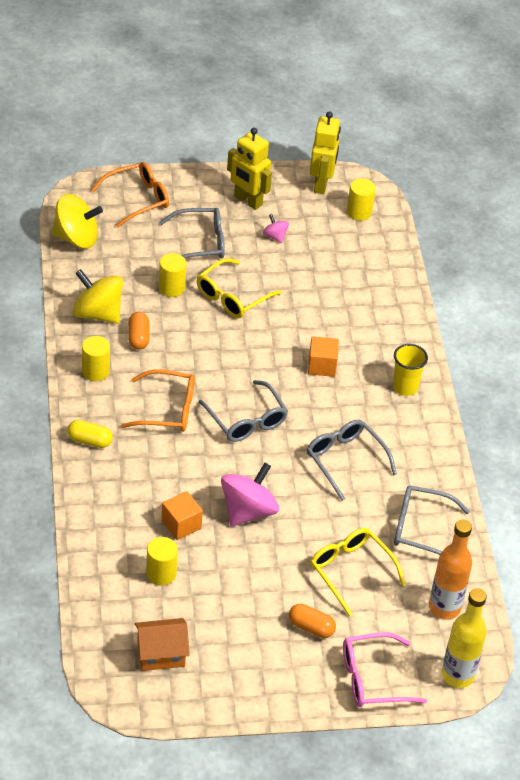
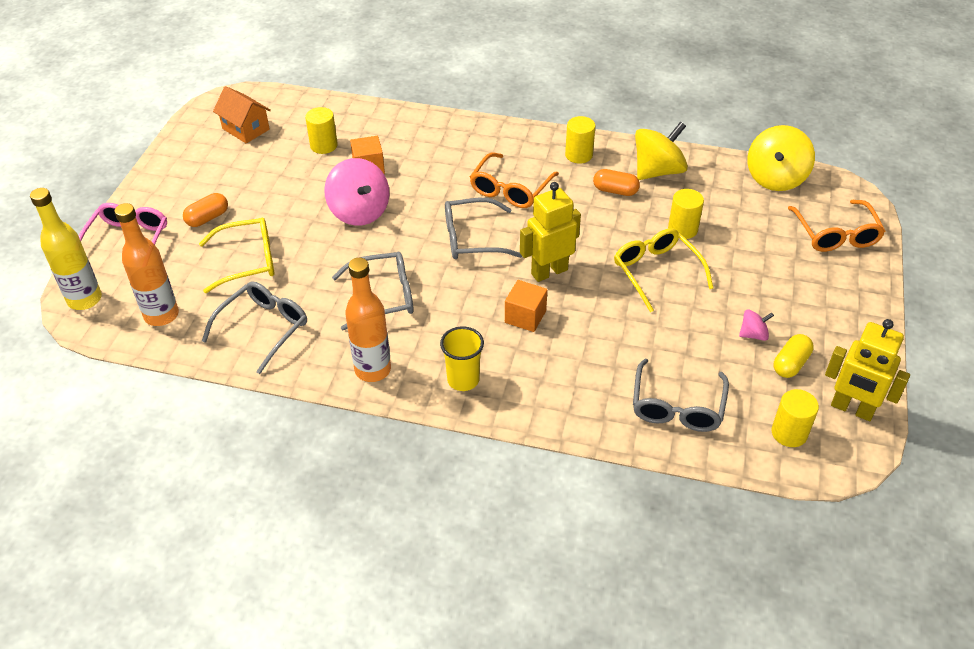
camera: 115 degrees right, 0 degrees up
(89, 441) = (493, 135): yellow capsule -> yellow capsule (790, 364)
(161, 654) = (246, 129): orange house -> orange house turned 60 degrees counterclockwise
(200, 243) = (752, 267): grey glasses -> grey glasses (677, 406)
(247, 201) = (824, 326): yellow robot -> yellow robot (549, 271)
(424, 443) = (373, 370): none -> orange bottle

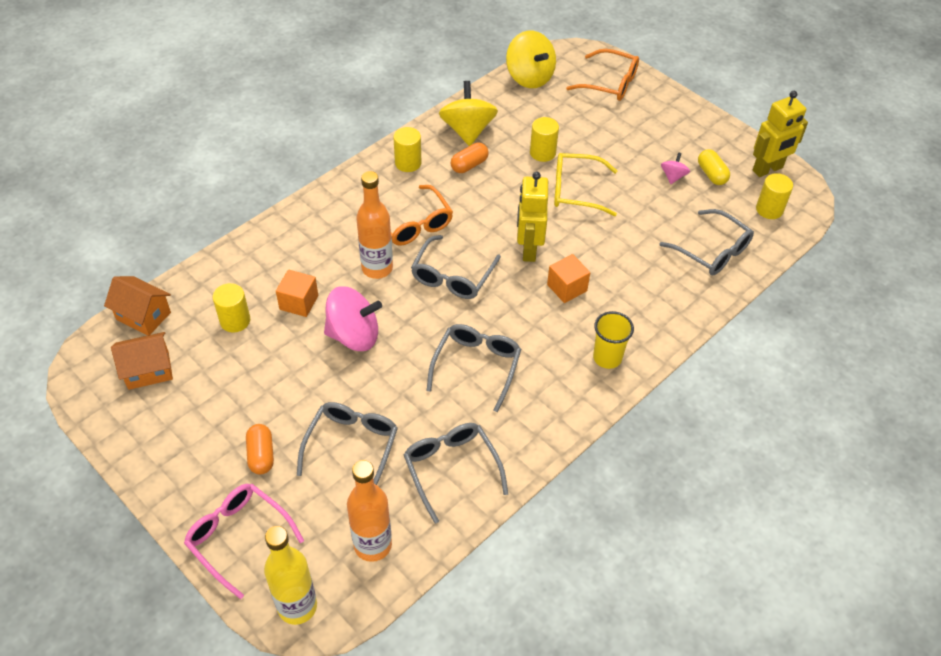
camera: 60 degrees left, 5 degrees up
(247, 261) = (351, 446): yellow glasses -> grey glasses
(293, 102) = (143, 316): none -> orange house
(373, 370) = (556, 411): orange bottle -> orange bottle (377, 268)

